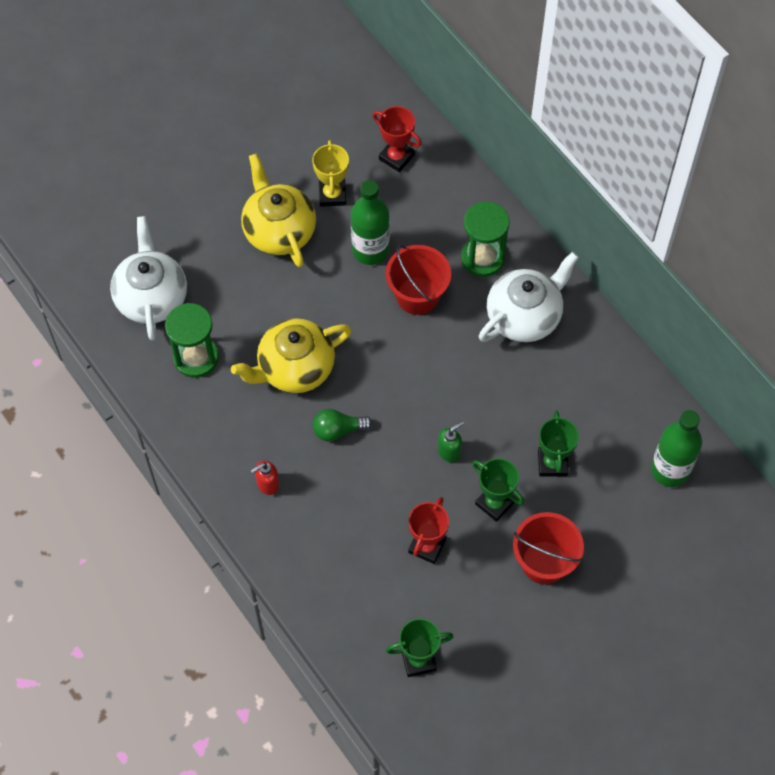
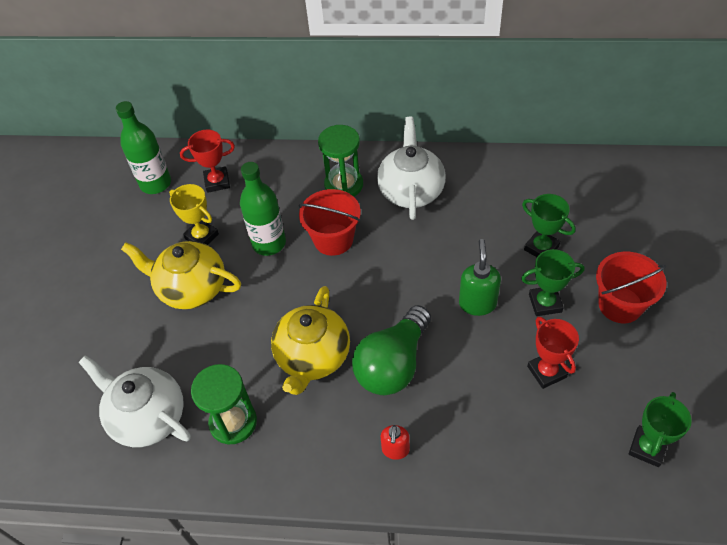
camera: 45 degrees left, 10 degrees down
(338, 430) = (393, 364): green light bulb -> green light bulb, size x1.89
(449, 451) = (477, 303): green soap dispenser -> green soap dispenser, size x1.52
(670, 470) = (602, 188): green bottle -> green bottle (155, 183)

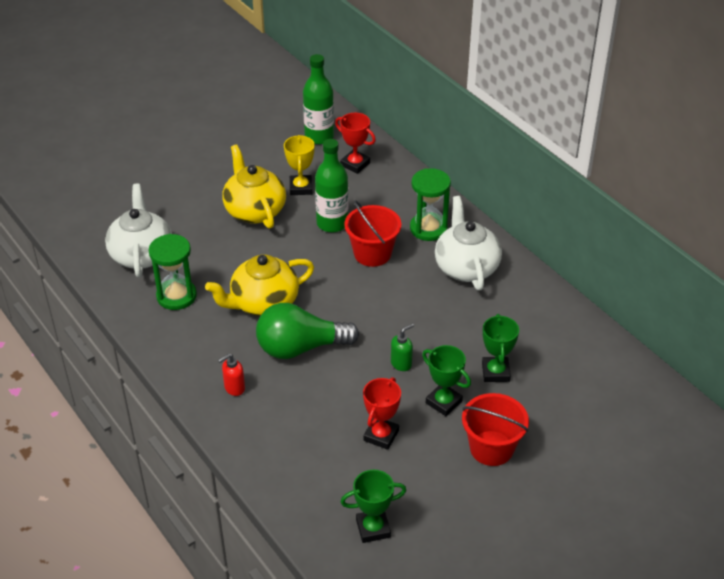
camera: 45 degrees right, 10 degrees down
(411, 190) = (466, 267): white teapot -> white teapot turned 60 degrees counterclockwise
(477, 303) = (401, 363): green soap dispenser -> green soap dispenser, size x0.66

